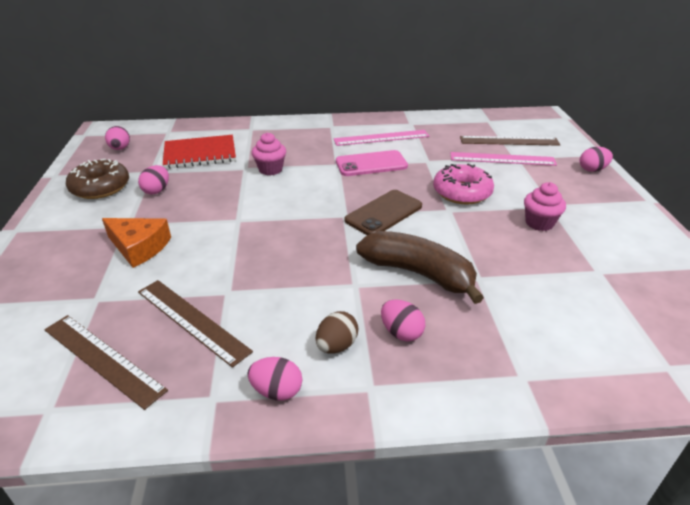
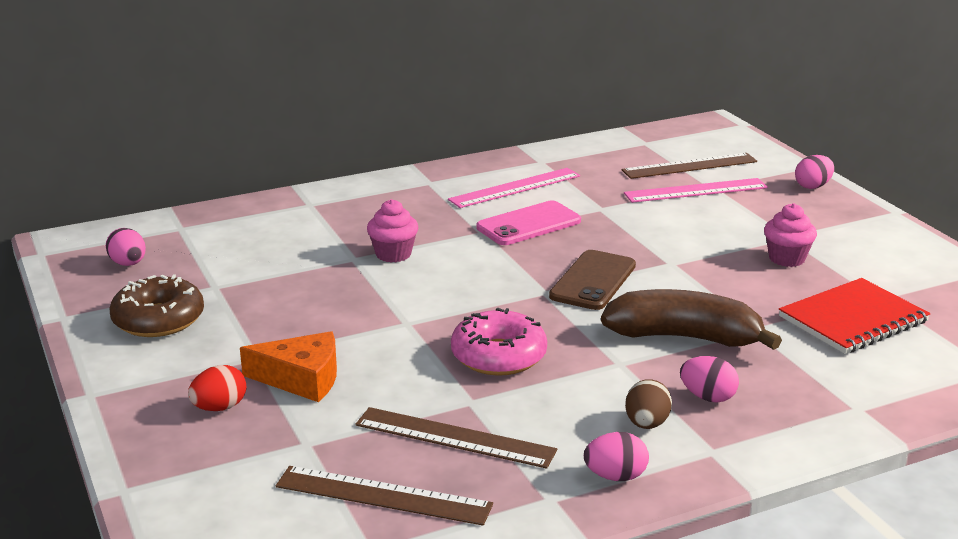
camera: 20 degrees left, 10 degrees down
(73, 257) = (219, 407): none -> red egg
(157, 190) = (251, 309): pink egg -> none
(200, 154) = (266, 250): red notebook -> red notebook (853, 319)
(462, 192) = (672, 240): pink donut -> pink donut (498, 356)

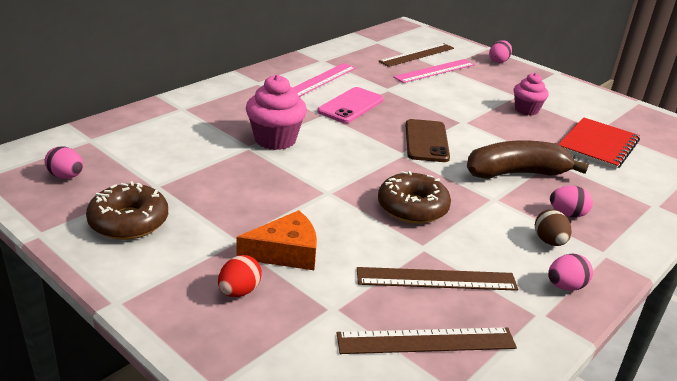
camera: 25 degrees left, 5 degrees up
(393, 254) = (275, 140): pink cupcake -> pink cupcake, size x1.52
(498, 356) = (412, 207): pink donut -> brown donut

